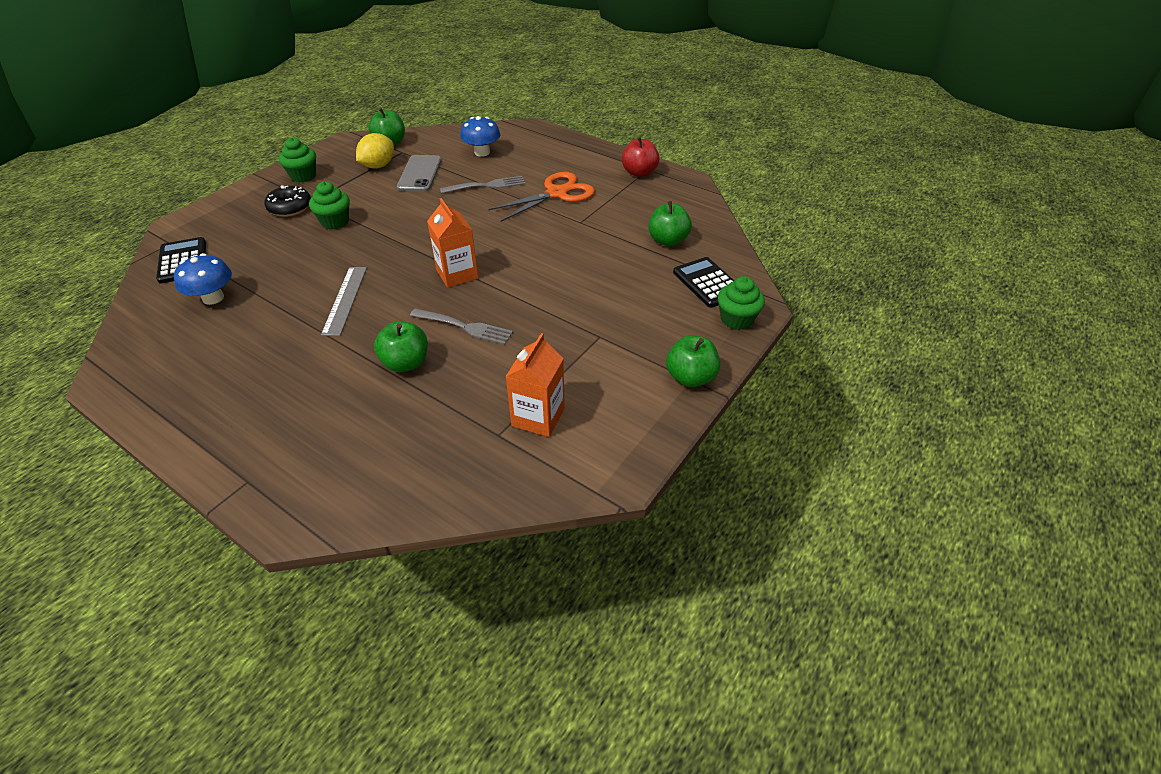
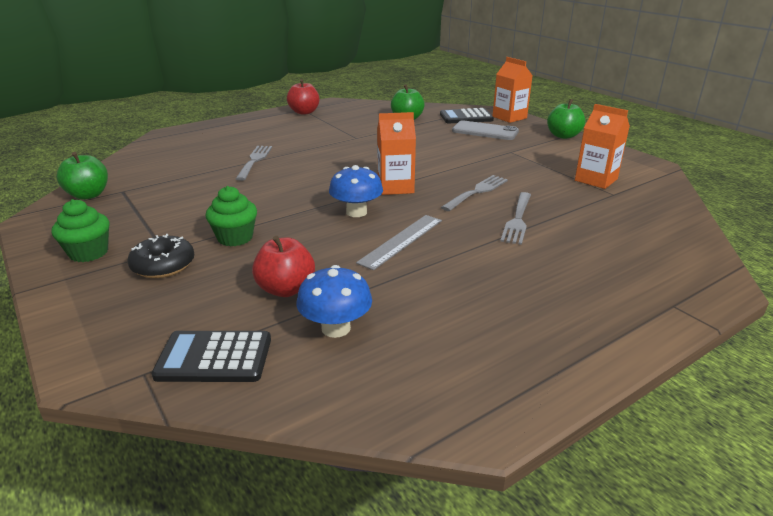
camera: 70 degrees left, 15 degrees down
(262, 264) = (286, 289): none -> red apple
(345, 300) = (401, 241): grey ruler -> grey ruler turned 75 degrees counterclockwise
(378, 166) = (136, 205): yellow lemon -> none
(406, 363) = (517, 219): green apple -> grey fork
(420, 174) = (188, 186): grey phone -> grey phone (485, 131)
(482, 152) = (186, 156): blue mushroom -> blue mushroom (356, 212)
(556, 193) = (303, 139): orange scissors -> none
(736, 319) = (509, 117): green cupcake -> orange carton

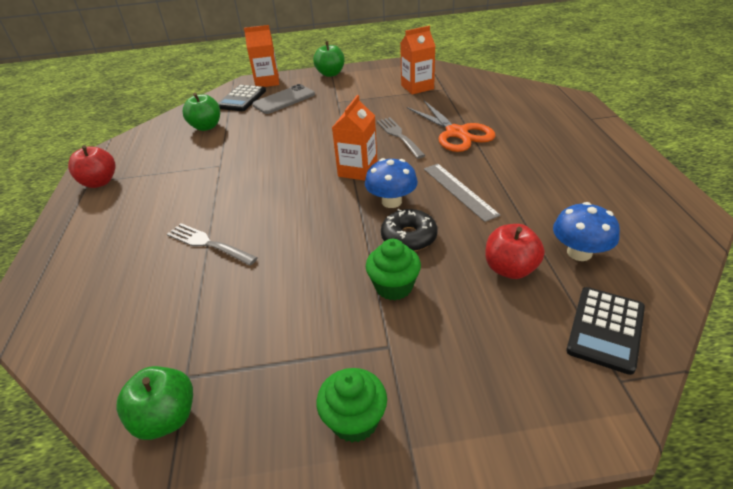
camera: 60 degrees left, 10 degrees up
(163, 265) = (424, 350): black donut -> black donut (409, 237)
(517, 219) = (456, 133): grey fork -> orange scissors

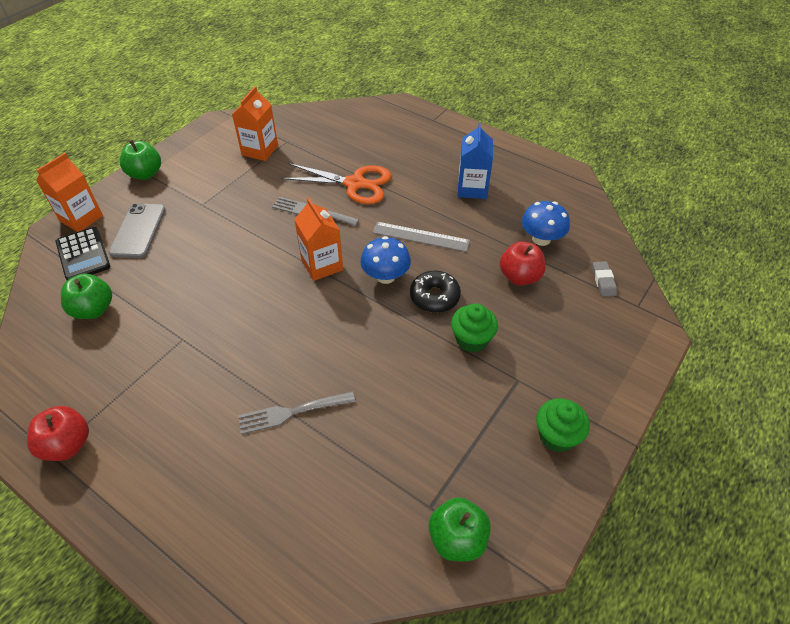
camera: 50 degrees left, 10 degrees up
(559, 180) = (472, 188): none -> blue carton
(605, 329) = (603, 281): black calculator -> grey eraser

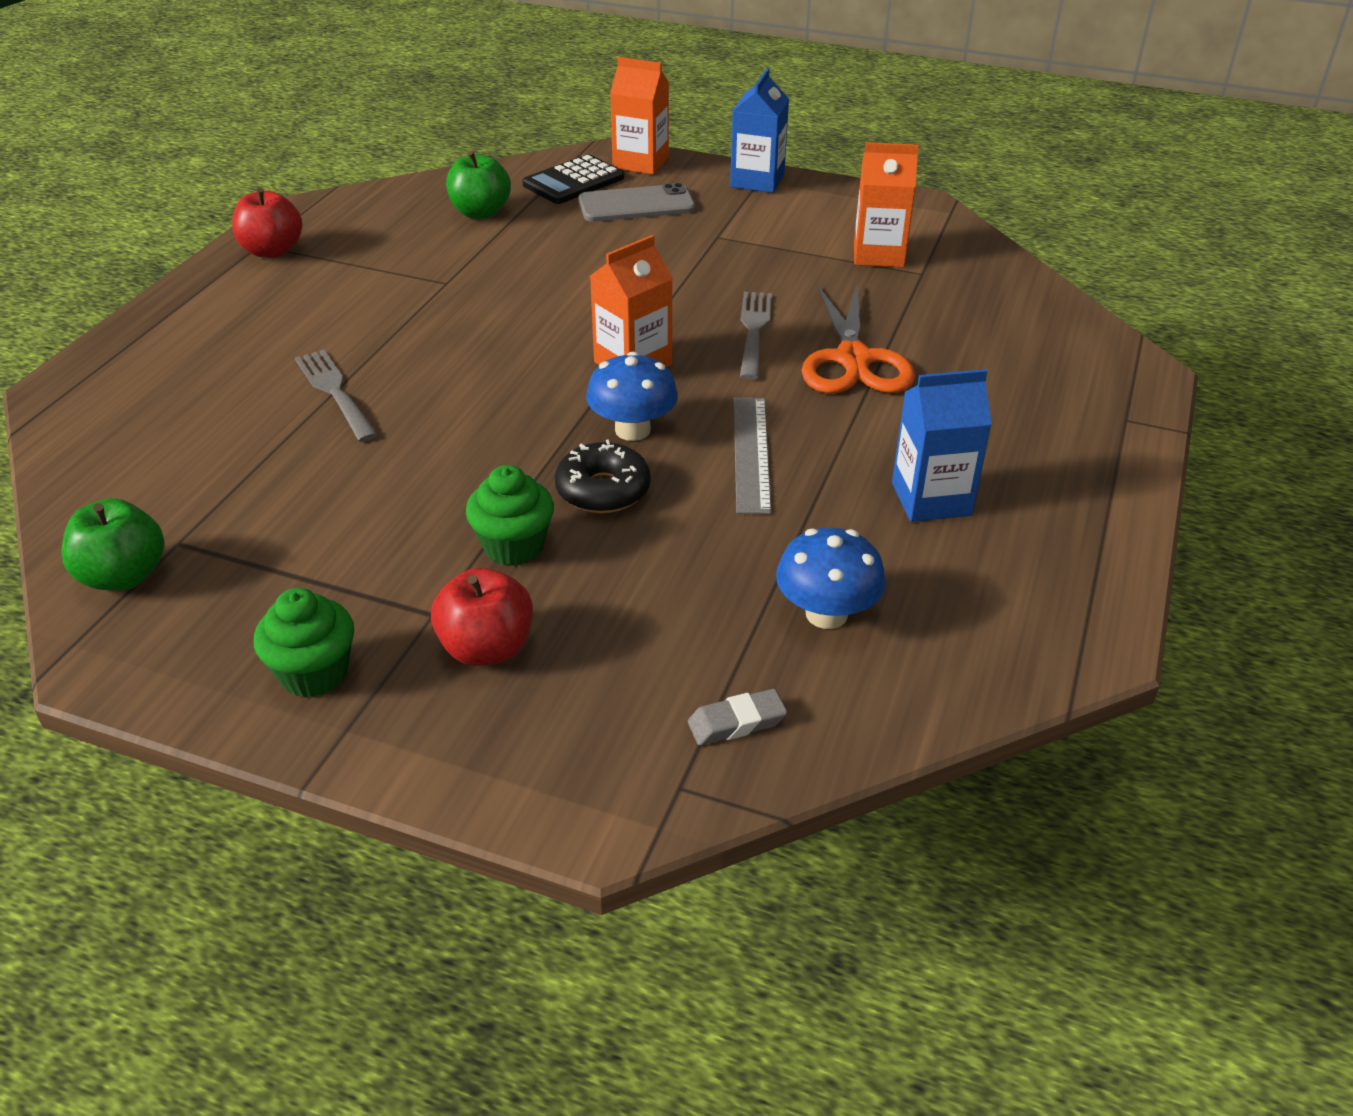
camera: 75 degrees right, 10 degrees down
(145, 174) = (757, 181): green apple -> blue carton
(519, 277) = (697, 591): red apple -> red apple (487, 648)

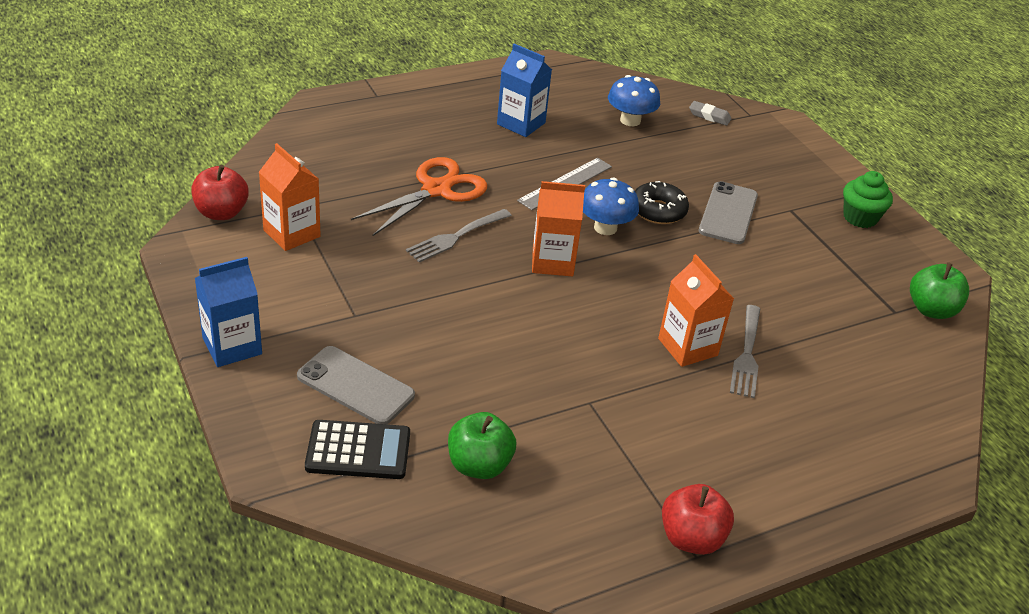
camera: 140 degrees left, 0 degrees up
(487, 648) = (779, 186): red apple -> red apple (221, 213)
(514, 546) = (728, 213): green cupcake -> grey phone
(640, 162) = (272, 434): orange carton -> orange carton (687, 347)

